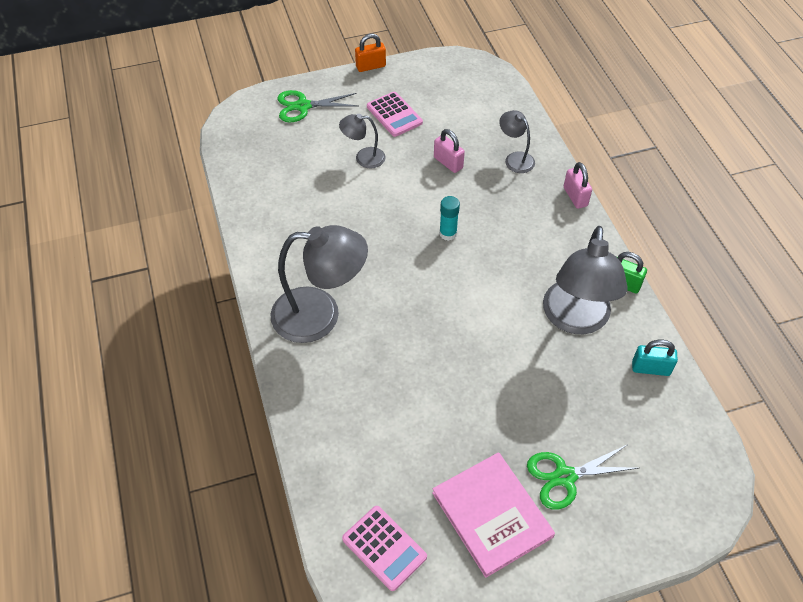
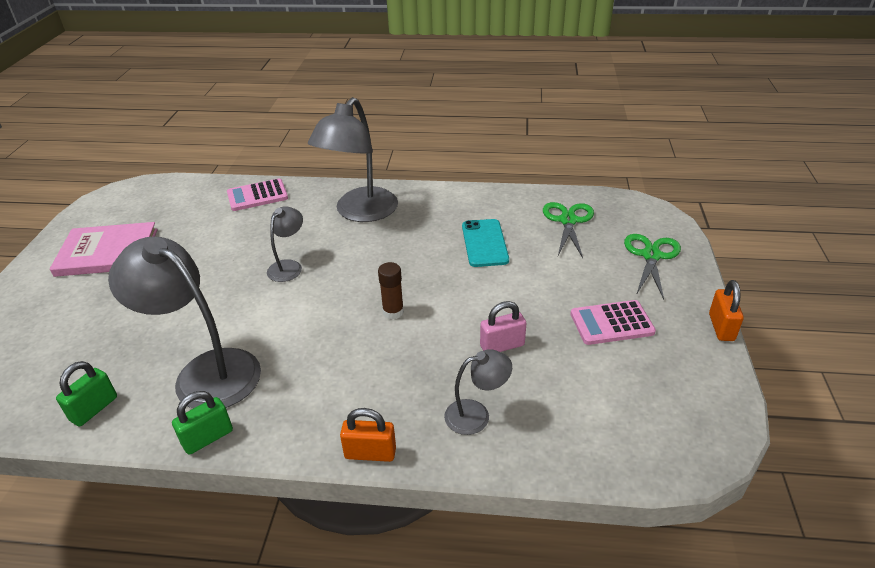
camera: 115 degrees right, 15 degrees down
(330, 206) = (484, 243): none -> turquoise phone
(363, 158) = (544, 280): grey lamp -> grey lamp (289, 266)
(384, 548) = (149, 201): pink calculator -> pink calculator (257, 196)
(448, 233) = (393, 312): turquoise glue stick -> brown glue stick
(564, 476) = (82, 300): green scissors -> green scissors (568, 221)
(575, 197) = (370, 453): pink padlock -> orange padlock
(650, 368) = (94, 409): turquoise padlock -> green padlock

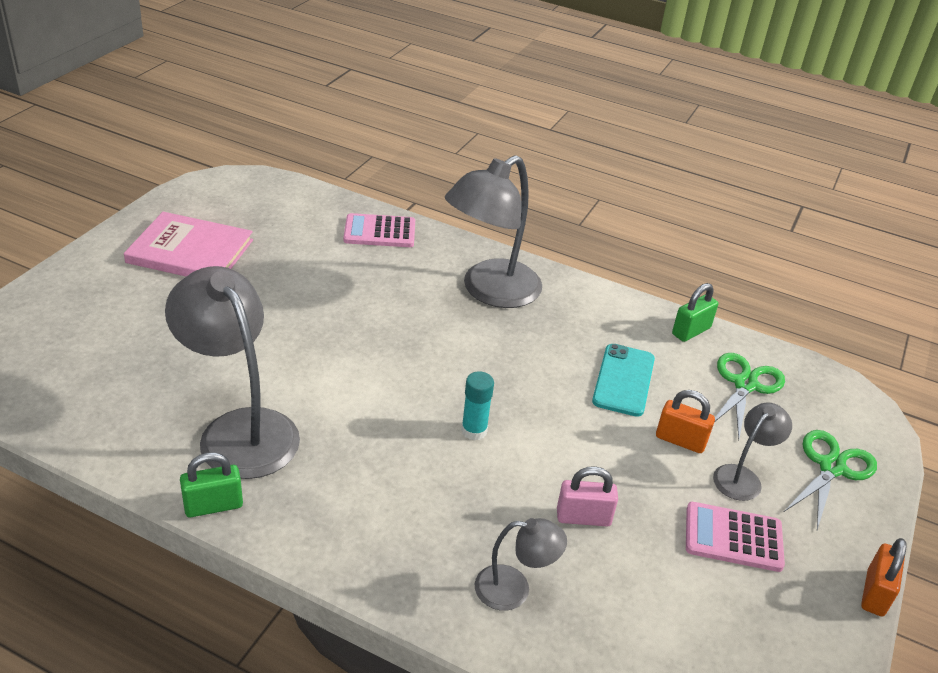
camera: 15 degrees right, 0 degrees up
(94, 409) = (113, 431): green padlock -> green padlock (691, 331)
(289, 266) = (379, 333): grey lamp -> grey lamp (742, 477)
(370, 453) = (376, 588): orange padlock -> orange padlock (680, 440)
(393, 312) = (474, 431): brown glue stick -> turquoise glue stick

